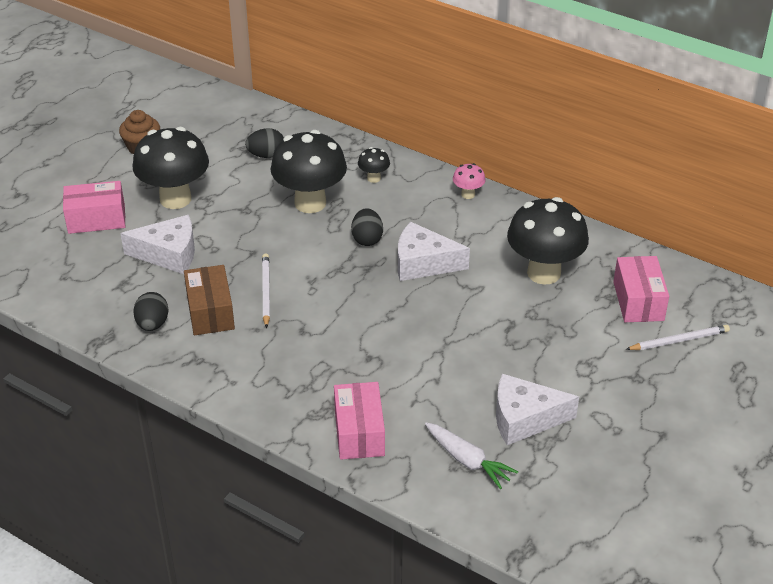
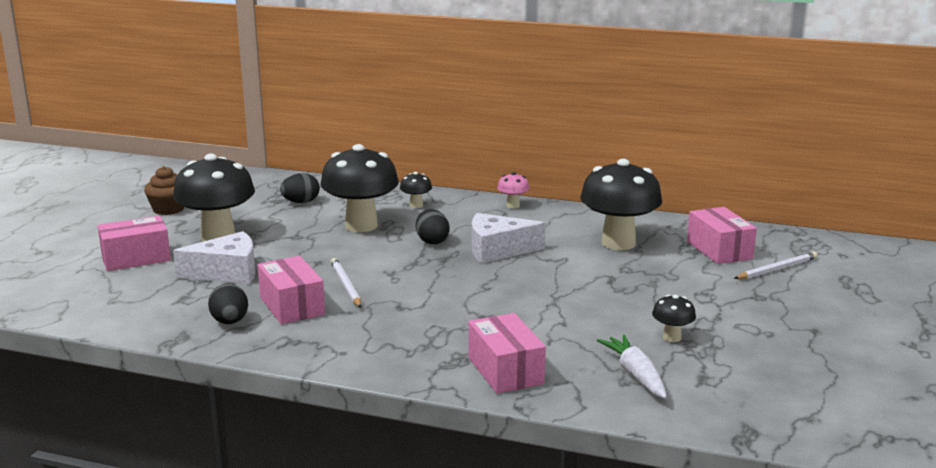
camera: 15 degrees left, 20 degrees down
(210, 312) = (292, 306): brown box -> pink box
(467, 460) = (635, 375): white carrot -> white carrot turned 135 degrees counterclockwise
(524, 419) = (672, 337): white cheese -> black mushroom

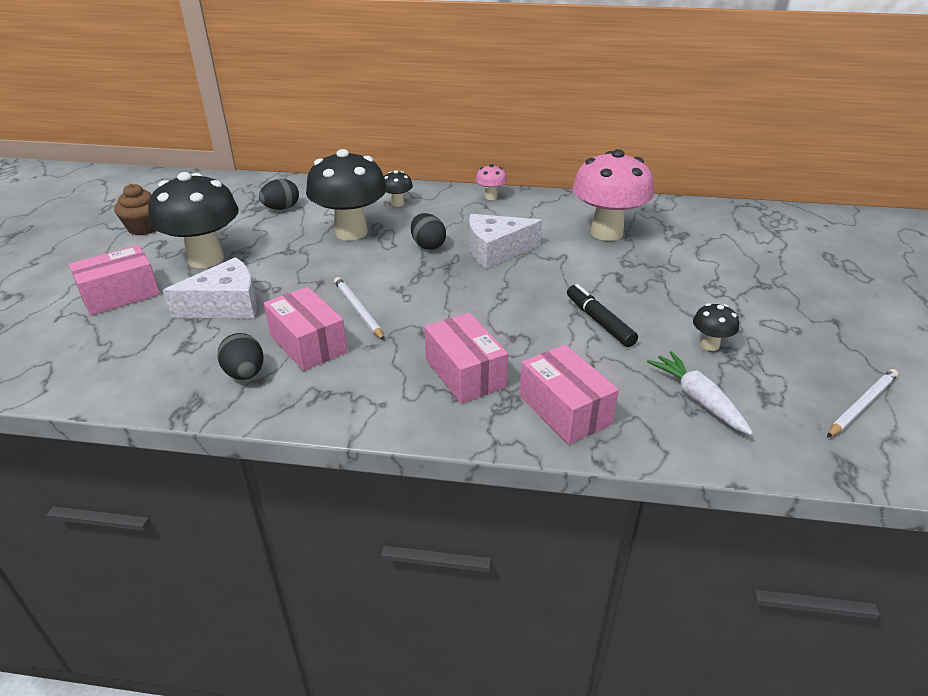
camera: 10 degrees left, 15 degrees up
(572, 312) = (599, 322): none -> black marker
(618, 243) = (606, 232): black mushroom -> pink mushroom
(719, 250) = (701, 232): pink box -> pink box (465, 373)
(777, 269) = (763, 250): white pencil -> white pencil (861, 405)

